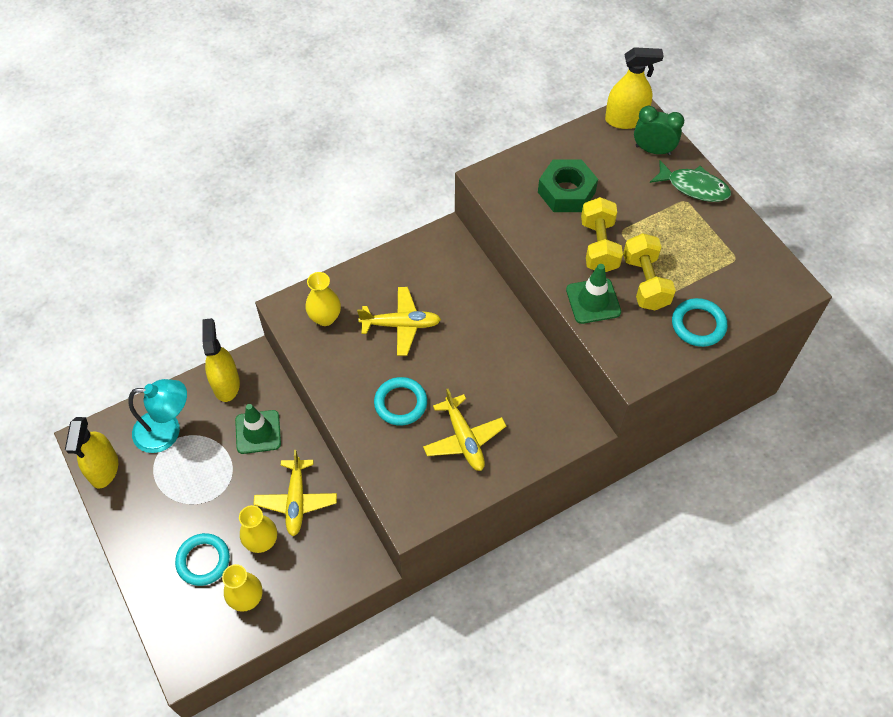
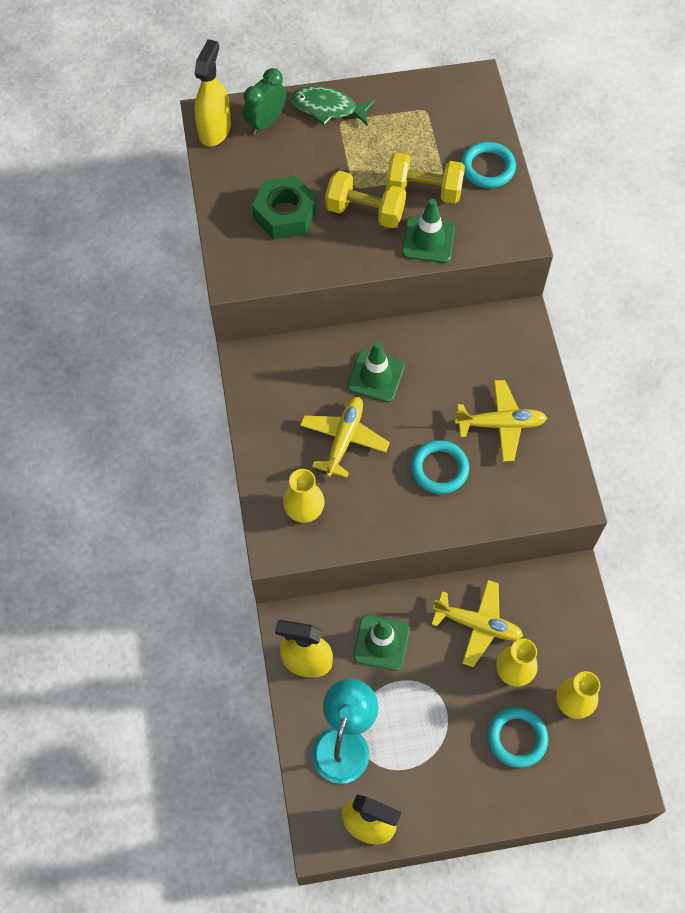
camera: 70 degrees left, 5 degrees up
(471, 329) = (376, 376): none -> green traffic cone
(694, 187) = (328, 108): green fish -> green fish turned 120 degrees counterclockwise

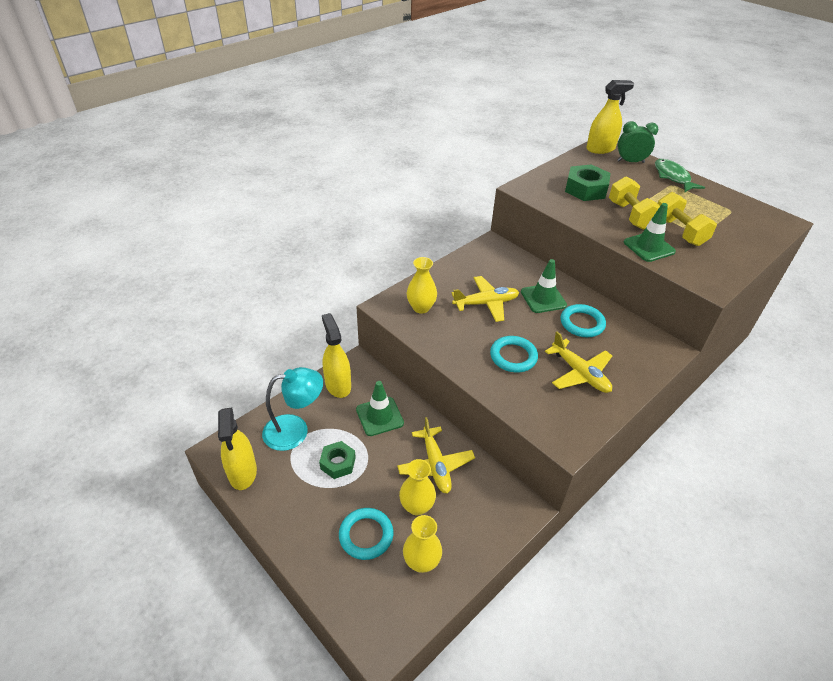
camera: 55 degrees right, 20 degrees down
(416, 719) = (338, 463): none -> green nut
(487, 168) = (736, 250): turquoise ring -> turquoise ring (582, 323)

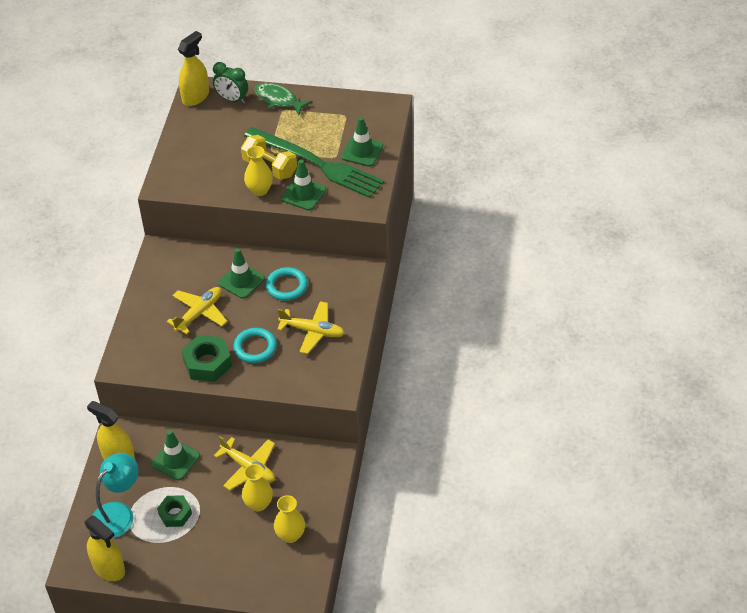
camera: 35 degrees left, 5 degrees up
(366, 535) = (239, 545): turquoise ring -> none
(421, 307) = (150, 349): yellow vase -> yellow vase (259, 190)
(585, 189) = (215, 157): green nut -> green nut (207, 363)
(630, 162) = (232, 99): green clock -> green clock turned 120 degrees counterclockwise
(679, 231) = (317, 163): yellow dumbbell -> green fork
(732, 242) = (362, 151): none -> green traffic cone

